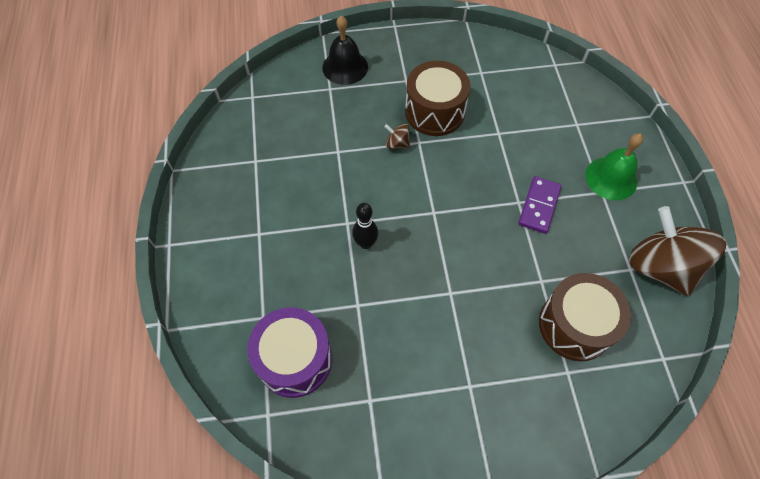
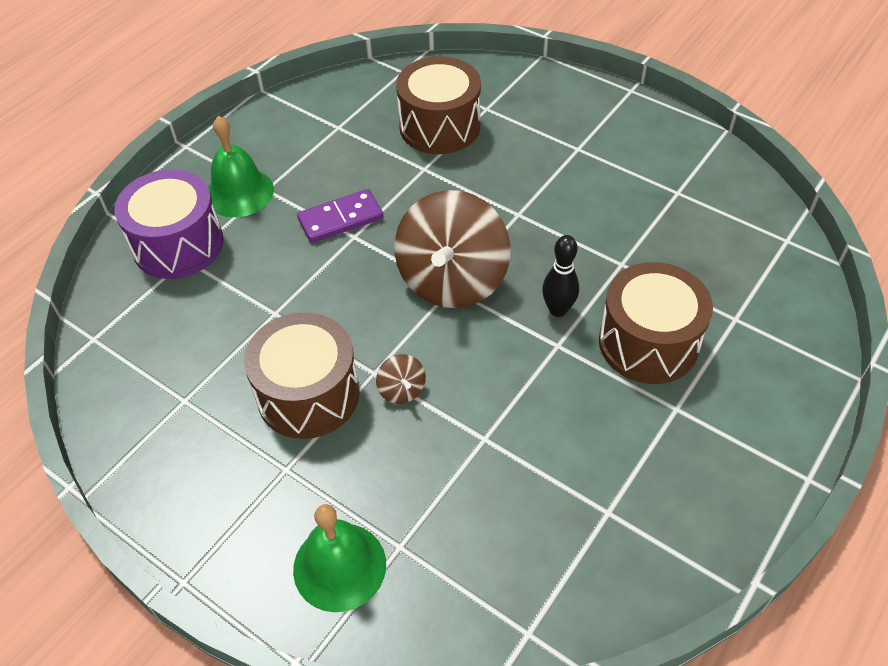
camera: 135 degrees left, 10 degrees down
(295, 359) = (727, 262): purple drum -> purple drum (178, 244)
(301, 261) = (648, 342): none -> brown drum
(345, 67) = (339, 566): black bell -> green bell
(660, 267) = (312, 112): brown spinning top -> brown spinning top (452, 280)

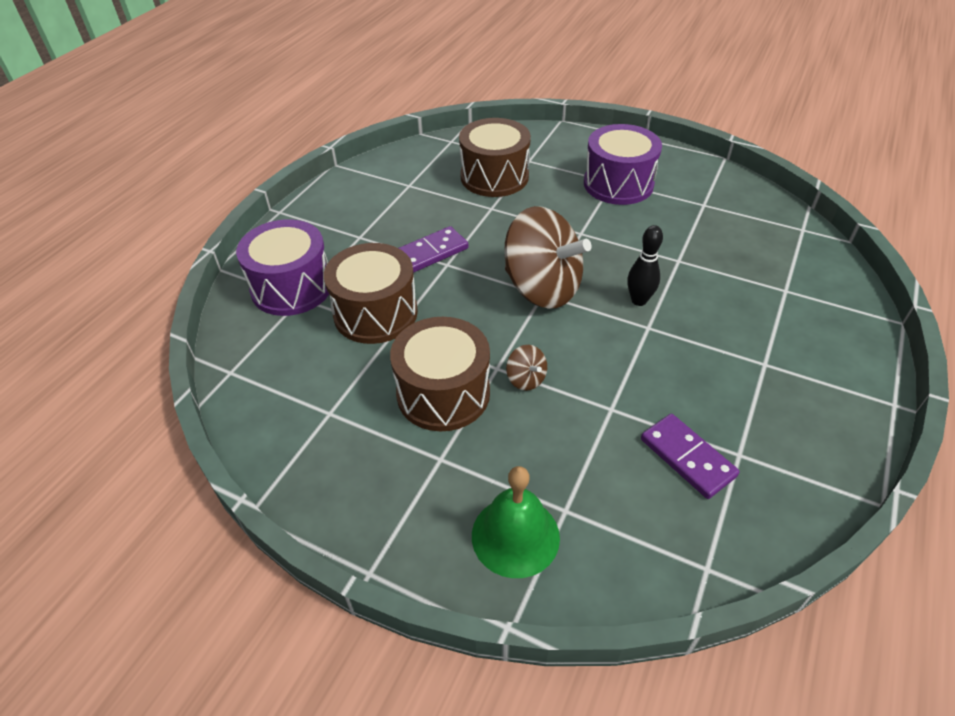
camera: 10 degrees left, 5 degrees down
(239, 192) = (336, 241): green bell -> none
(452, 280) = (542, 288): brown spinning top -> brown spinning top turned 60 degrees counterclockwise
(549, 507) = (687, 458): none -> purple domino
(583, 152) = (618, 184): none -> purple drum
(648, 342) = (722, 316): brown drum -> brown drum (375, 313)

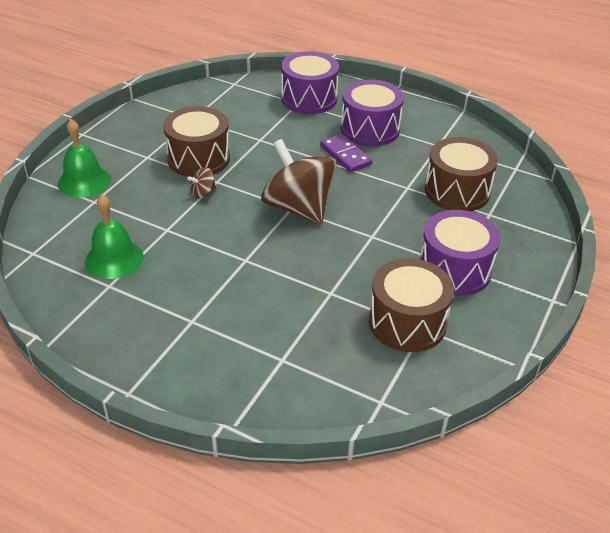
camera: 90 degrees right, 5 degrees down
(374, 233) = (370, 129): none -> purple drum
(375, 313) = (279, 132): brown drum -> brown drum (407, 322)
(542, 288) = (298, 208): brown spinning top -> brown spinning top turned 105 degrees clockwise
(639, 300) = (277, 259): black bowling pin -> none
(687, 458) = (114, 259): purple domino -> green bell

